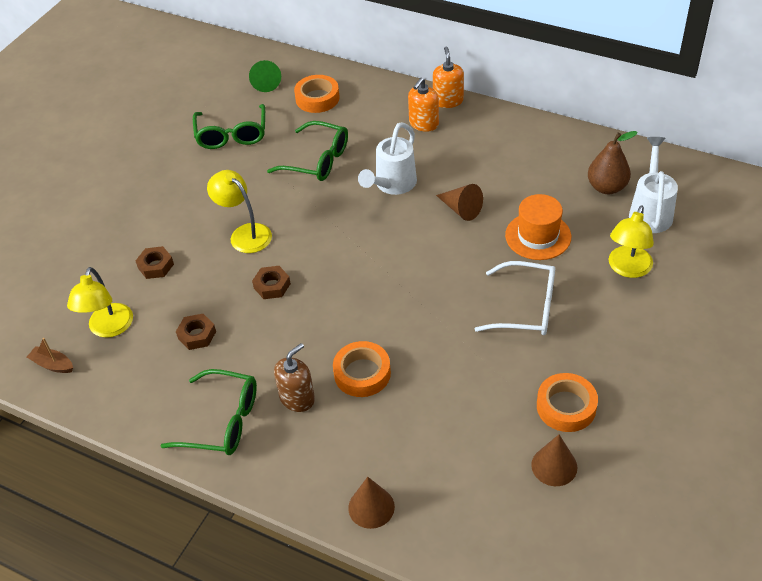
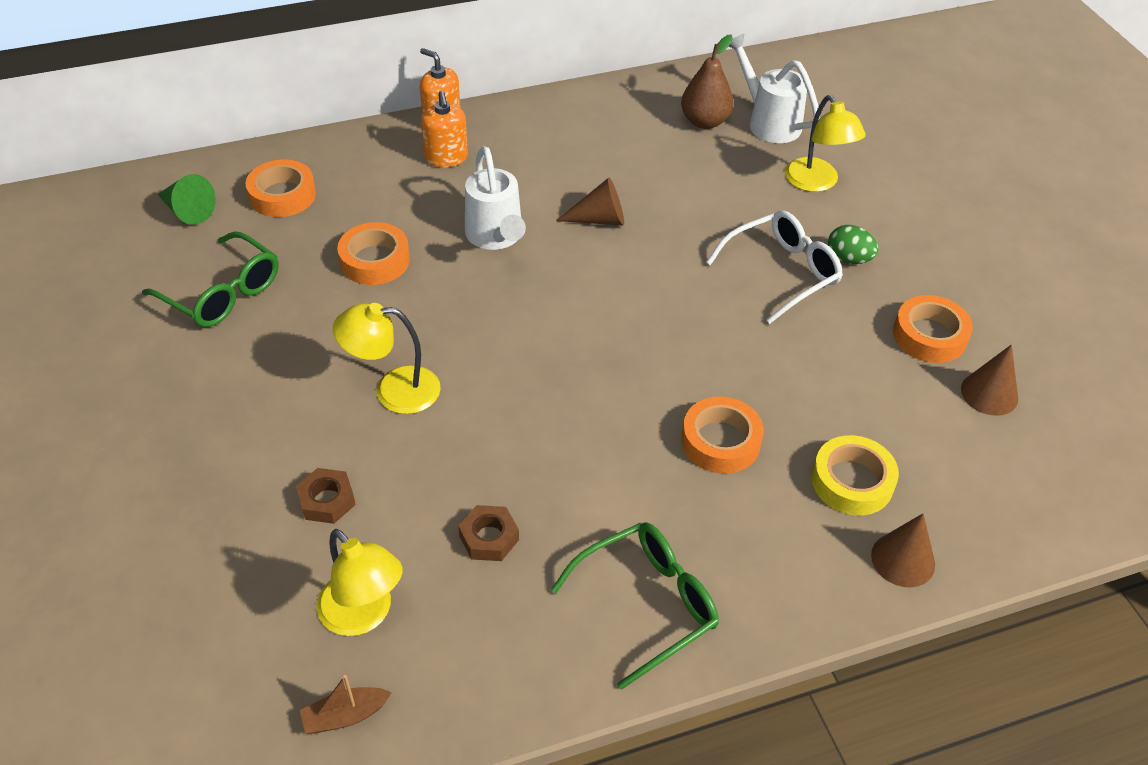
camera: 50 degrees left, 0 degrees up
(272, 286) = (504, 423): brown nut -> none
(297, 398) = (691, 516): brown soap dispenser -> none
(317, 160) = (375, 260): green glasses -> orange tape
(401, 447) = (852, 481): none -> yellow tape
(538, 236) = (704, 201): orange hat -> none
(580, 327) = (848, 259): none -> green egg

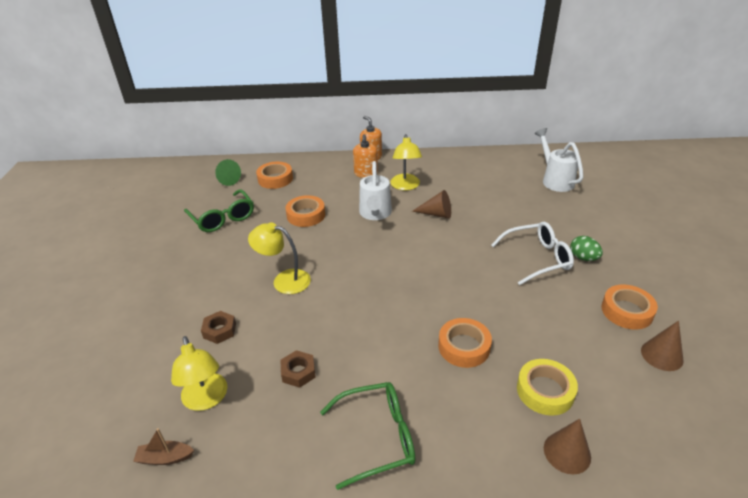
camera: 20 degrees right, 10 degrees down
(705, 121) = (516, 175): brown pear -> none
(816, 183) = (575, 214): yellow lamp -> yellow lamp (405, 186)

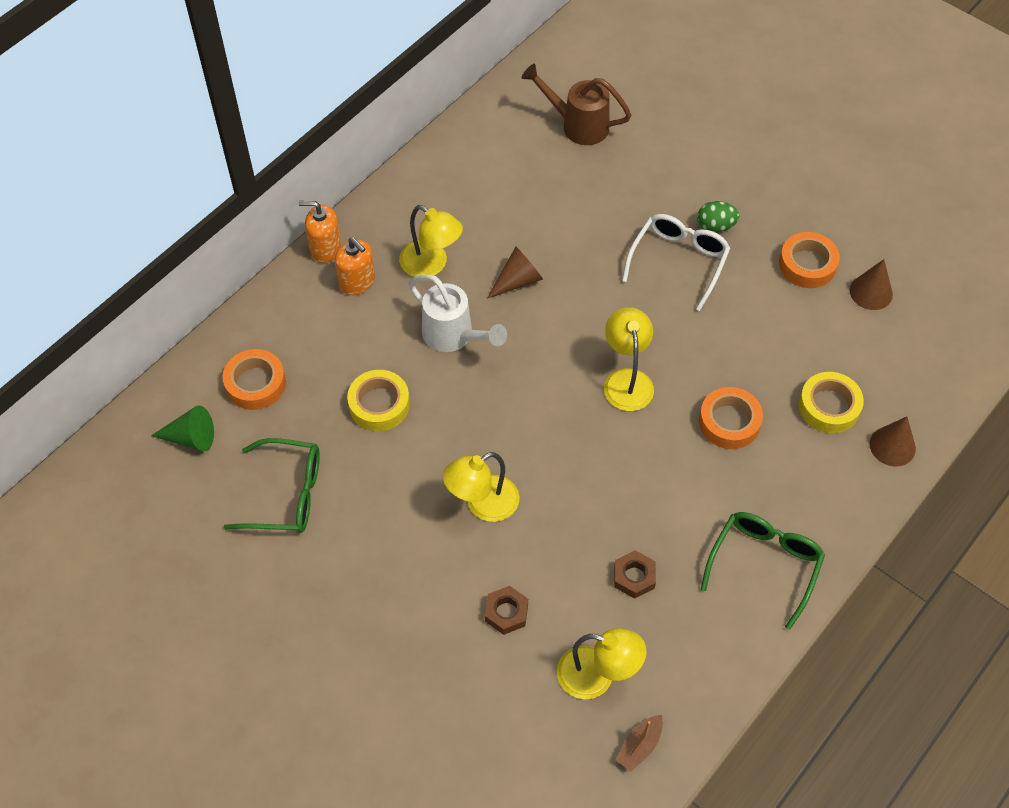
camera: 50 degrees left, 20 degrees up
(306, 215) = (379, 404): orange tape -> yellow tape
(432, 285) = (626, 380): none -> yellow lamp
(555, 180) = (578, 125): white watering can -> brown watering can

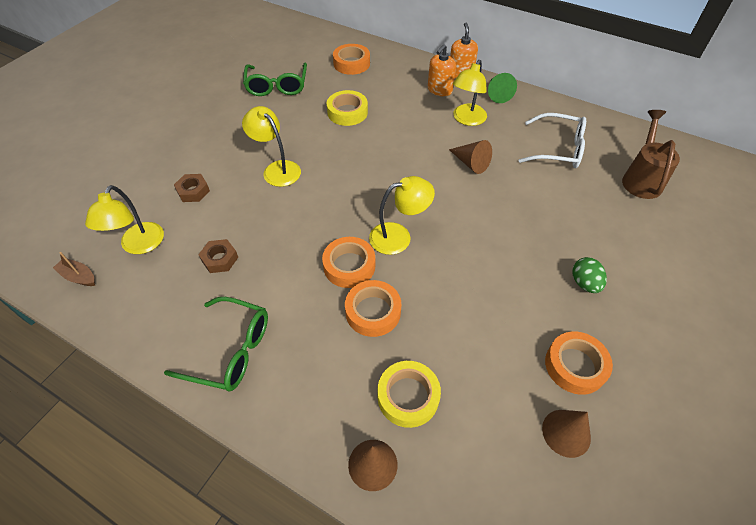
camera: 80 degrees right, 5 degrees down
(190, 438) = (310, 48): green cone -> green cone (497, 94)
(453, 336) = (411, 138): white watering can -> none
(664, 437) = (349, 266): none -> orange tape
(678, 261) = (532, 259): white glasses -> white glasses (558, 149)

